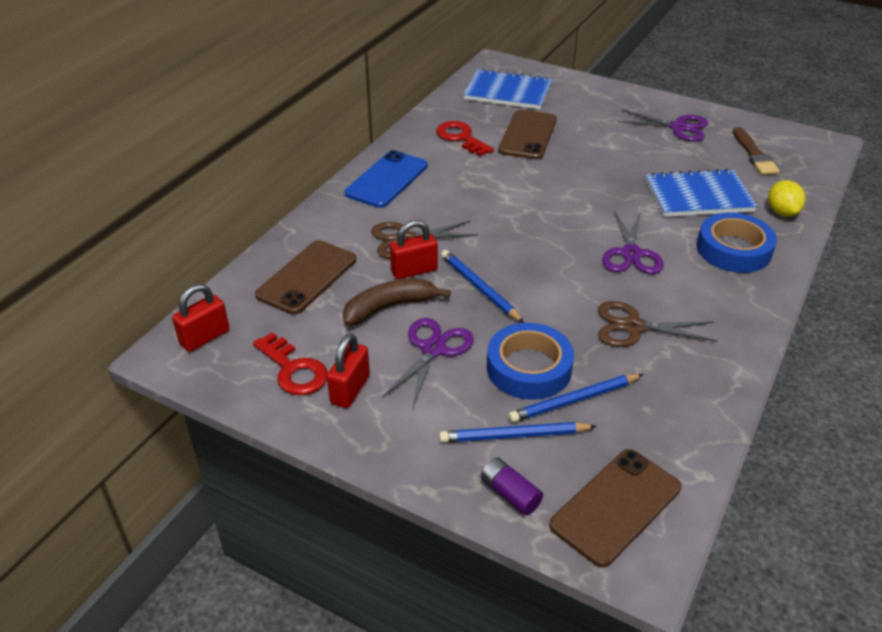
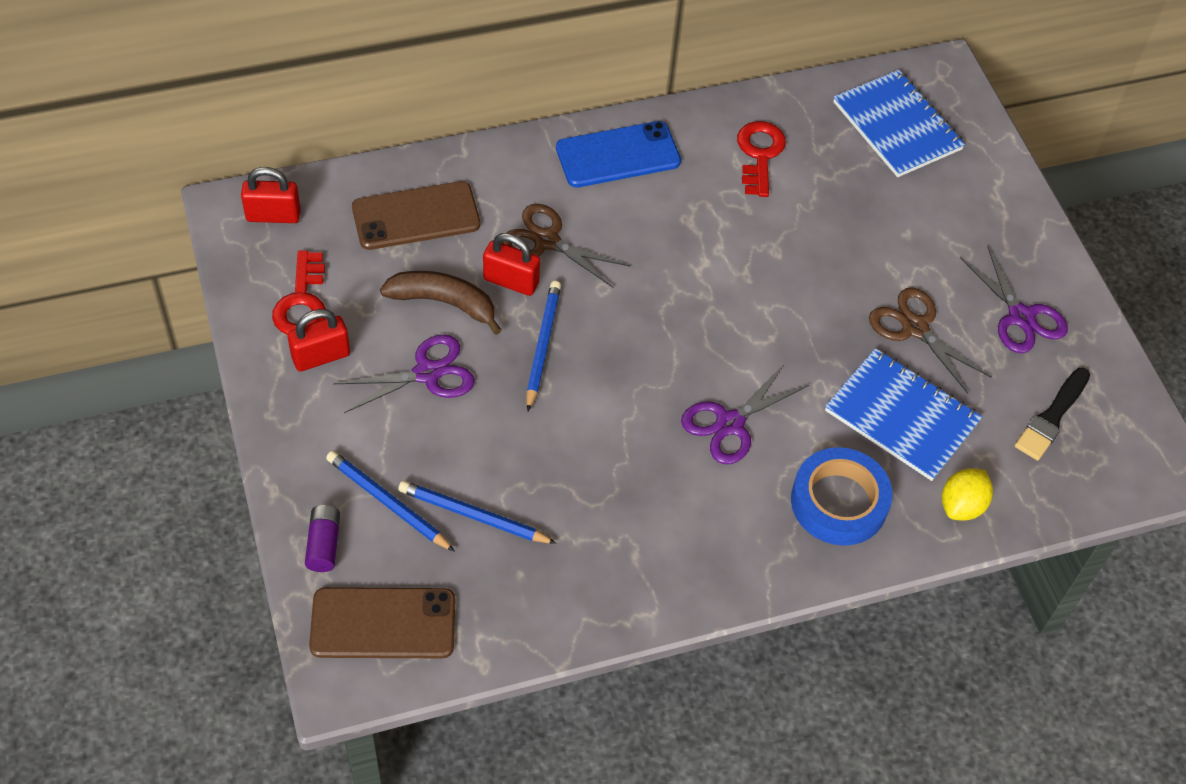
camera: 40 degrees right, 15 degrees up
(528, 135) = (834, 203): brown phone -> none
(529, 368) = (478, 456): blue tape -> none
(633, 327) = (619, 496): brown scissors -> brown scissors (915, 328)
(754, 154) = (1051, 417): brown brush -> black brush

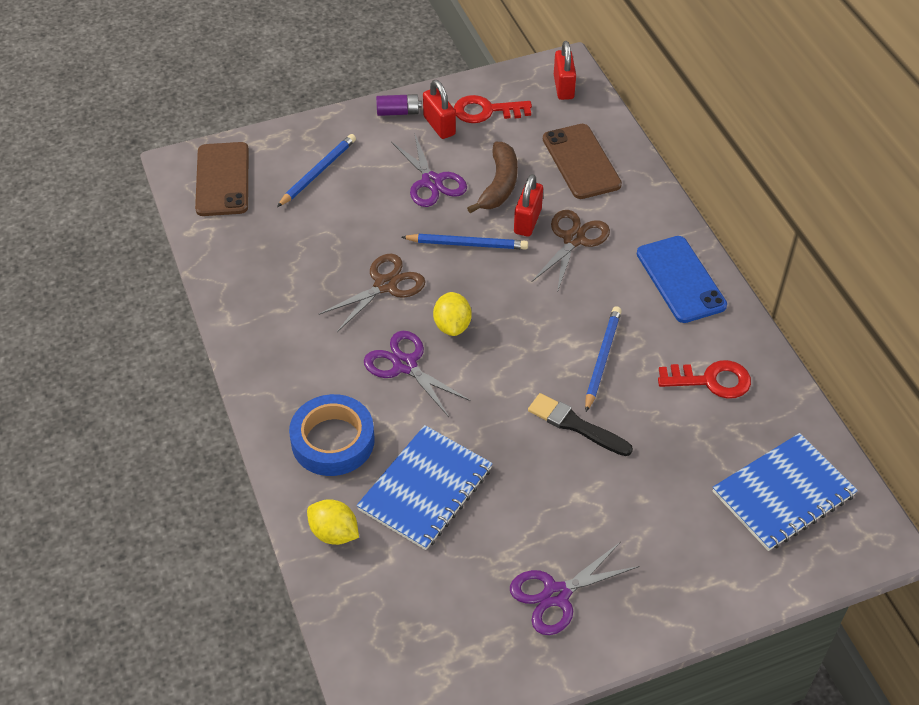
camera: 90 degrees right, 5 degrees down
(323, 544) = (283, 145): purple battery -> purple battery (398, 112)
(474, 515) = (309, 217): blue pencil -> blue pencil (602, 359)
(672, 372) = (452, 325): none -> yellow lemon
(915, 328) = (527, 502): brown scissors -> brown scissors (385, 285)
(1051, 417) = (438, 615): black brush -> black brush (575, 425)

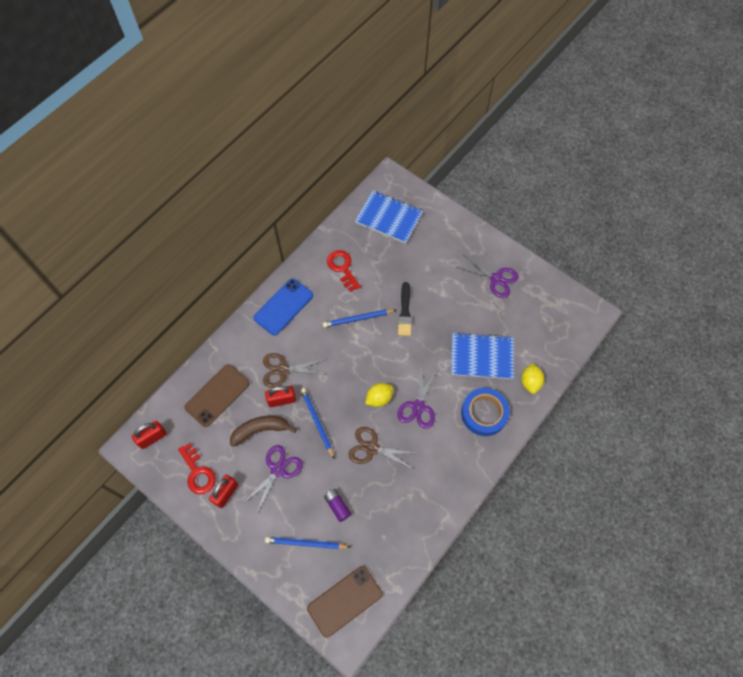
camera: 120 degrees left, 15 degrees up
(398, 112) = (225, 527): purple battery -> purple battery (337, 506)

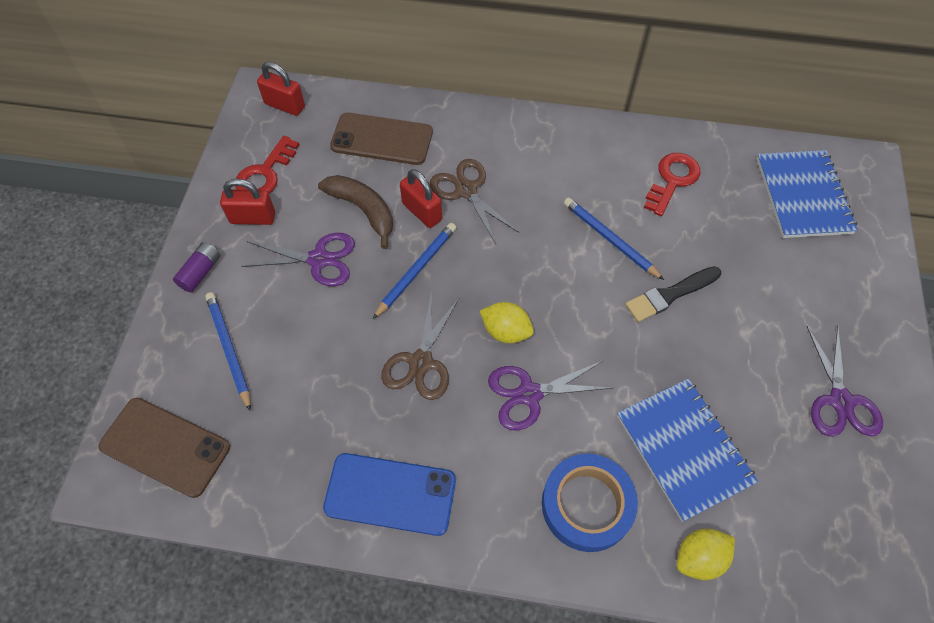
camera: 60 degrees right, 5 degrees down
(283, 306) = (558, 144): blue phone -> blue phone (390, 493)
(337, 506) = (305, 361): purple battery -> purple battery (200, 272)
(372, 448) = (421, 362): brown scissors -> brown scissors turned 150 degrees counterclockwise

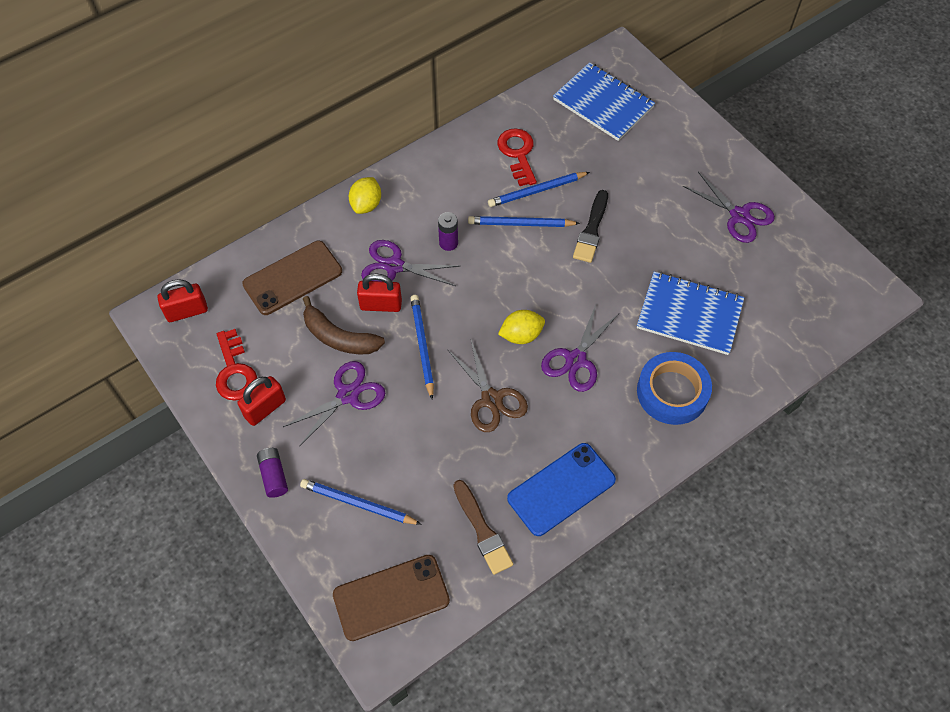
camera: 45 degrees left, 0 degrees up
(290, 463) = (482, 530): none -> brown brush
(363, 210) = (339, 337): brown banana -> brown banana turned 150 degrees counterclockwise
(466, 190) = (394, 266): brown scissors -> purple scissors
(530, 207) = (448, 243): none -> purple battery
(655, 223) = (537, 191): none -> blue pencil
(699, 558) = (754, 366): yellow lemon -> yellow lemon (366, 205)

